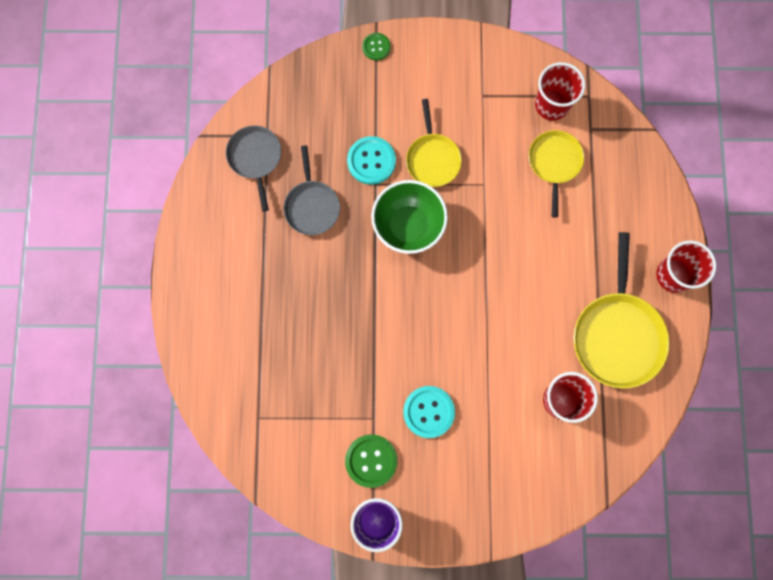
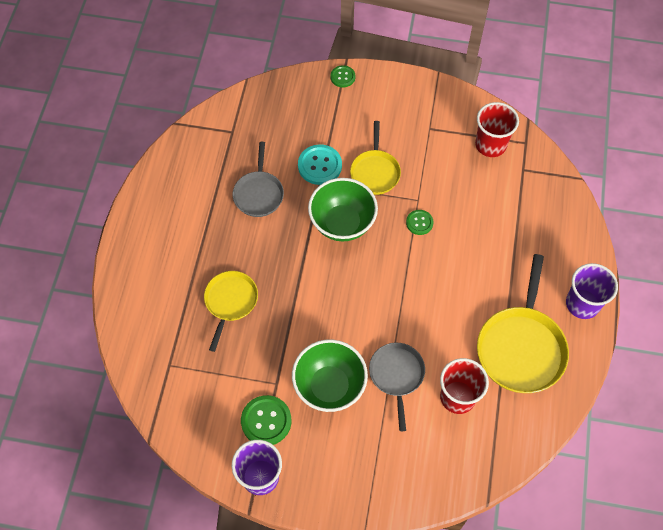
camera: 10 degrees right, 15 degrees down
(255, 158) = (217, 148): grey pan -> grey pan (396, 375)
(428, 412) = (329, 386): turquoise button -> green bowl
(490, 211) = (419, 223): none -> green button
(554, 163) = (485, 192): yellow pan -> yellow pan (230, 302)
(673, 275) = (582, 304): red cup -> purple cup

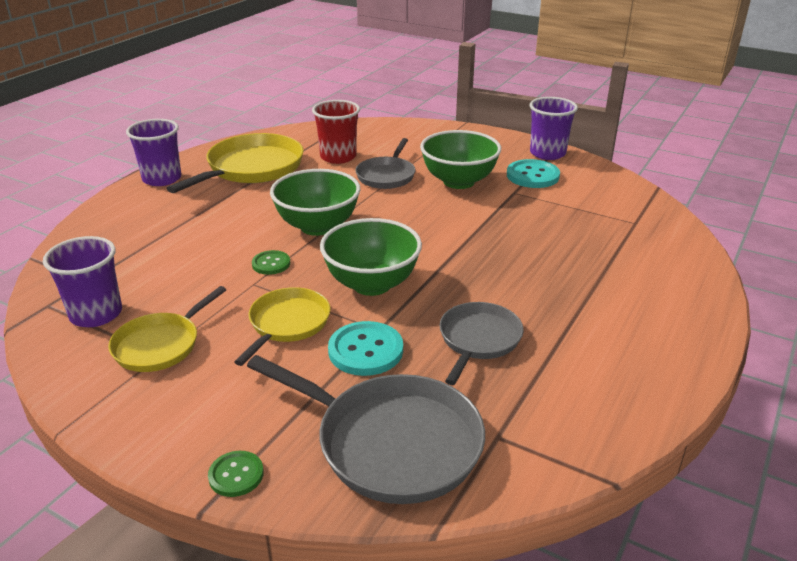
camera: 160 degrees left, 30 degrees down
(230, 302) = (551, 250): yellow pan -> yellow pan (160, 345)
(266, 421) = (532, 176): green button -> turquoise button
(281, 113) = (391, 442): none -> grey pan
(413, 277) = (317, 226): none -> green bowl
(490, 145) = (96, 314): red cup -> purple cup

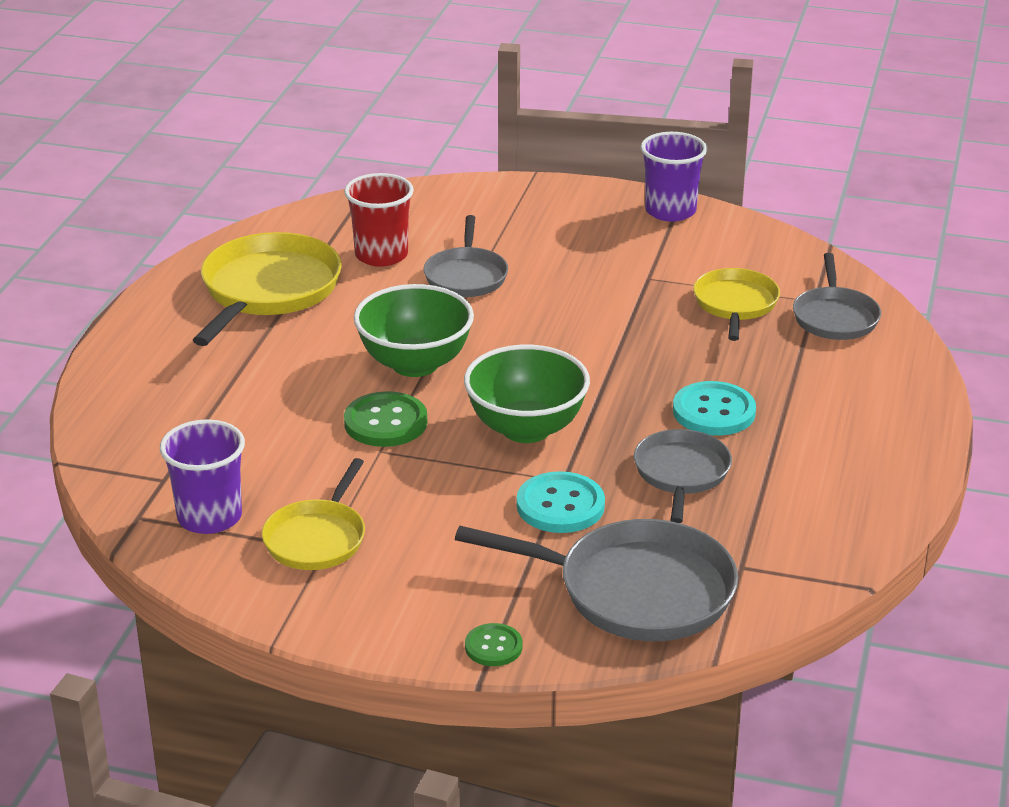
camera: 15 degrees left, 0 degrees up
(162, 179) = (149, 324): purple cup -> none
(271, 264) = (385, 422): green button -> green button, size x1.68
(287, 324) = (452, 491): yellow pan -> yellow pan (735, 304)
(458, 181) = (568, 272): green bowl -> none
(532, 176) = (663, 249): turquoise button -> turquoise button (714, 411)
(648, 236) = (835, 317): none -> grey pan

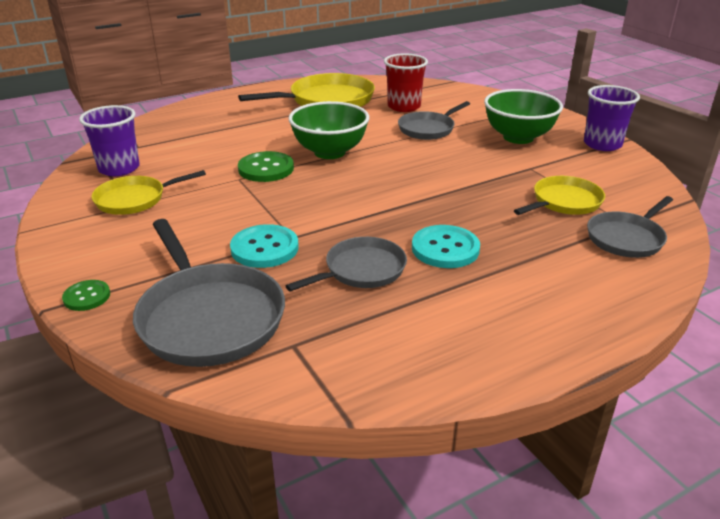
camera: 45 degrees right, 0 degrees up
(526, 428) = (323, 204): green bowl -> green bowl (518, 137)

